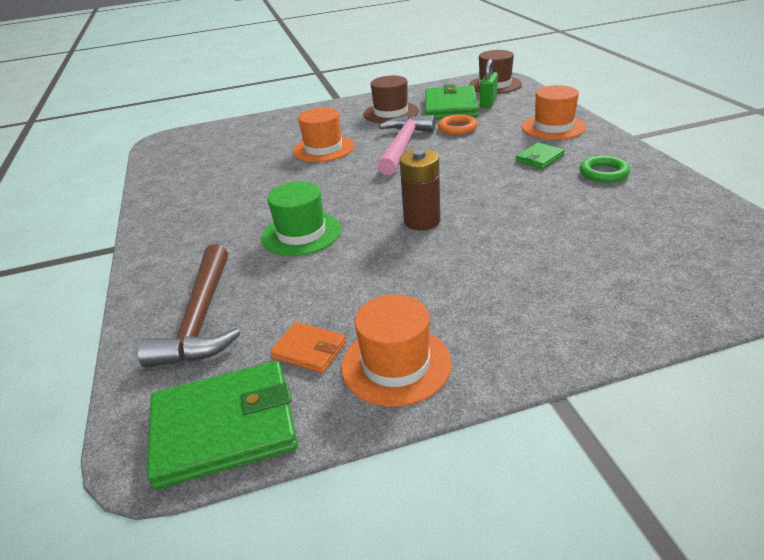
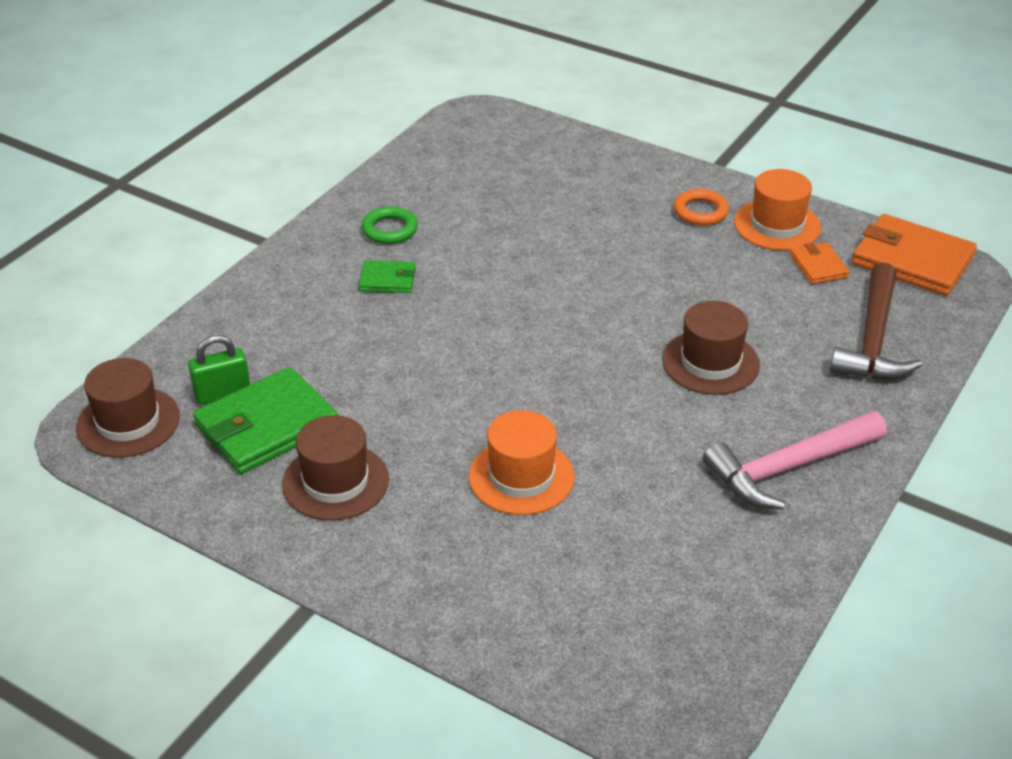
camera: 135 degrees left, 5 degrees up
(201, 318) = (873, 339): brown hammer -> brown hammer turned 150 degrees clockwise
(224, 427) = (912, 260): green wallet -> orange wallet
(301, 233) = (710, 362): green hat -> brown hat
(403, 146) = (445, 402): pink hammer -> pink hammer (789, 468)
(422, 221) = (600, 298): brown battery -> none
(457, 128) = (346, 380): orange ring -> orange ring (700, 211)
(553, 127) = (282, 301): orange hat -> none

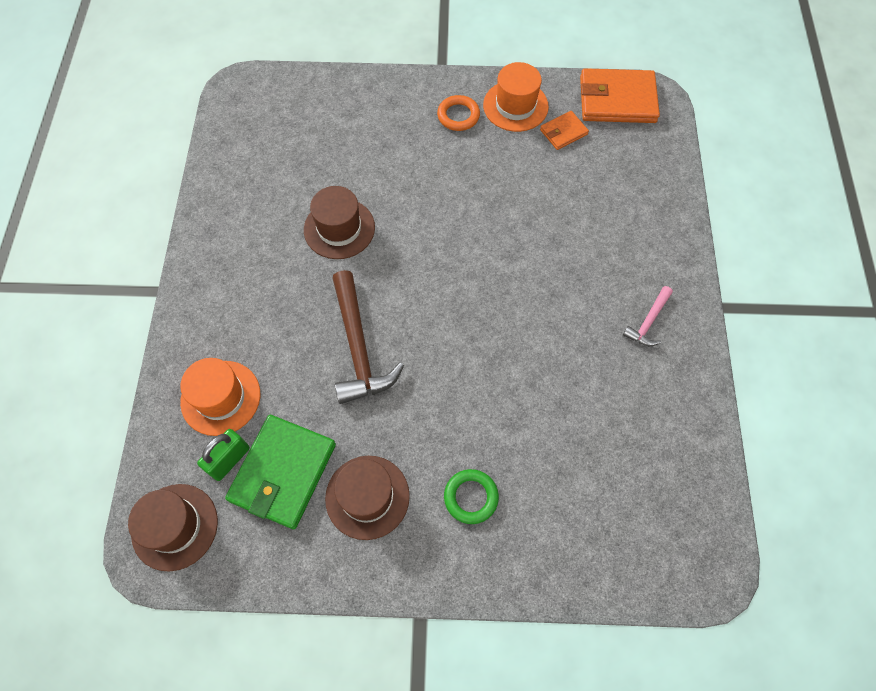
camera: 30 degrees left, 25 degrees up
(388, 280) = (280, 286): green wallet -> none
(389, 229) = (249, 235): green ring -> green ring (471, 497)
(521, 476) = (489, 421): orange hat -> orange hat (220, 397)
(710, 362) = (547, 254): brown hat -> brown hat (339, 228)
(789, 468) = (648, 322): pink hammer -> pink hammer, size x0.52
(818, 266) = (563, 132): orange wallet -> orange wallet turned 75 degrees counterclockwise
(873, 339) = (634, 183): brown hammer -> brown hammer (358, 347)

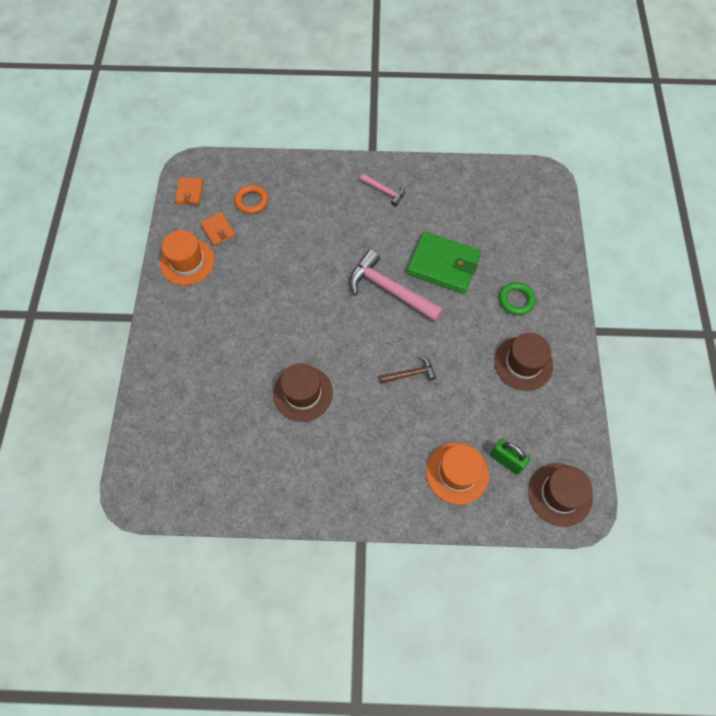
camera: 90 degrees left, 0 degrees up
(283, 472) = (512, 421): green wallet -> green wallet (443, 265)
(358, 347) = (410, 374): brown hammer -> brown hammer, size x0.52
(458, 116) = (193, 304): orange ring -> orange ring (252, 201)
(483, 325) = (390, 290): none -> pink hammer
(617, 100) = (189, 192): orange wallet -> orange wallet, size x0.51

